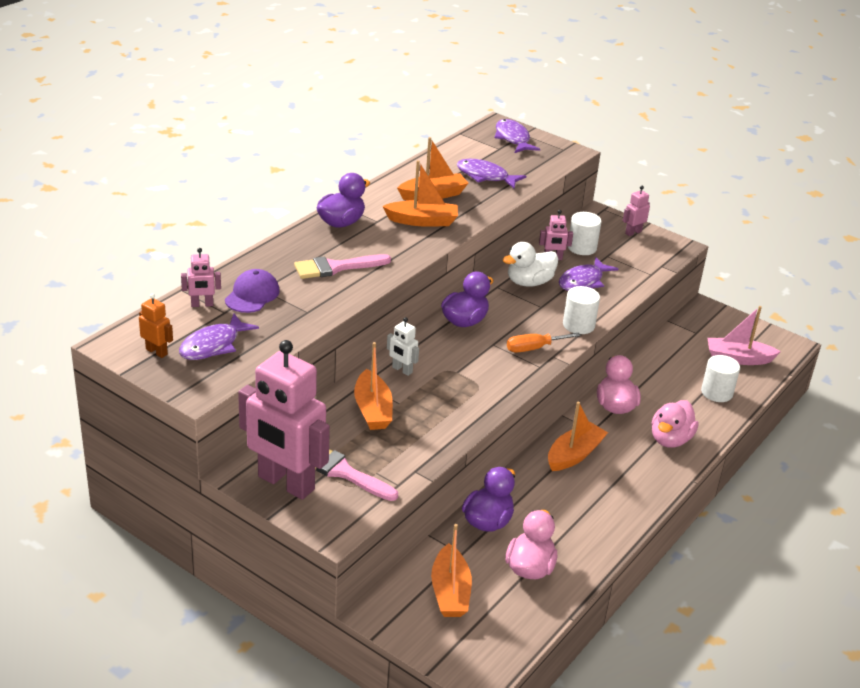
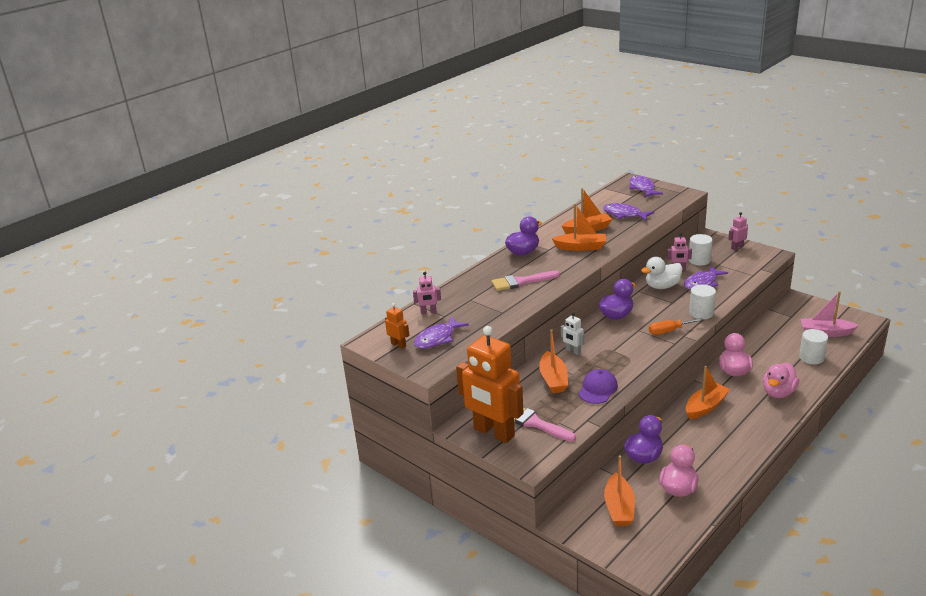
camera: 10 degrees right, 5 degrees down
(252, 295) = (463, 304): purple cap -> purple cap (598, 389)
(285, 483) = (493, 432): pink robot -> orange robot

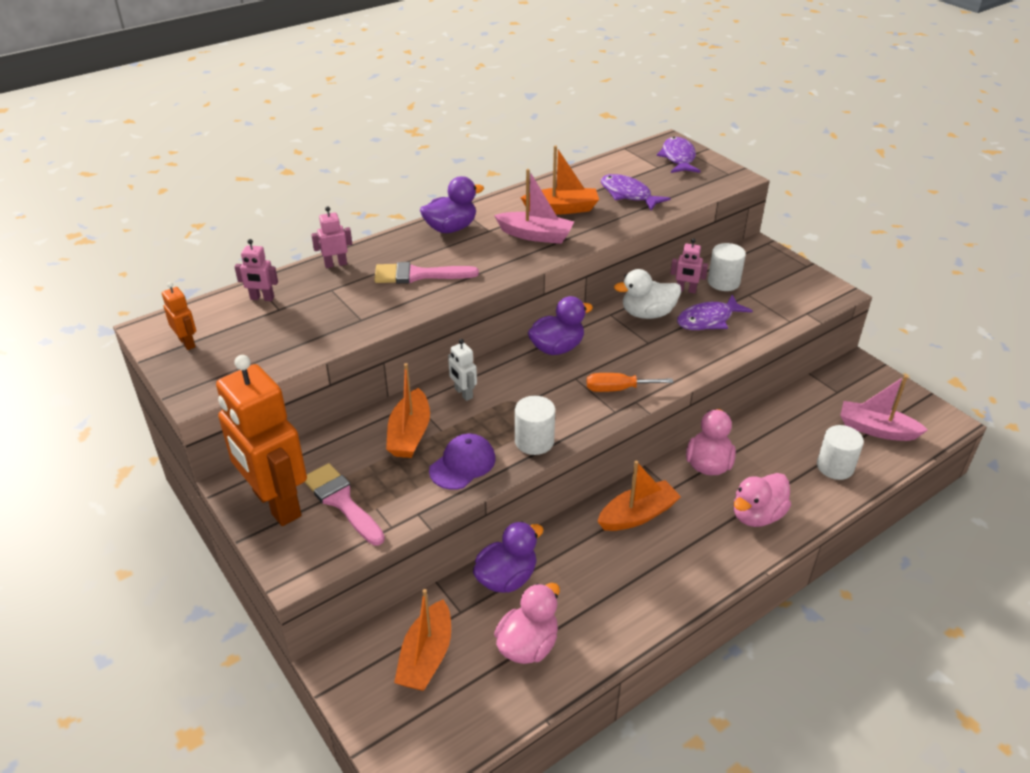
camera: 10 degrees right, 10 degrees up
(437, 338) = (245, 343): purple fish -> none
(581, 247) = (535, 235): orange boat -> pink boat
(701, 313) = (680, 369): white cylinder -> white cylinder (534, 441)
(737, 247) = (789, 272): pink robot -> pink robot (335, 264)

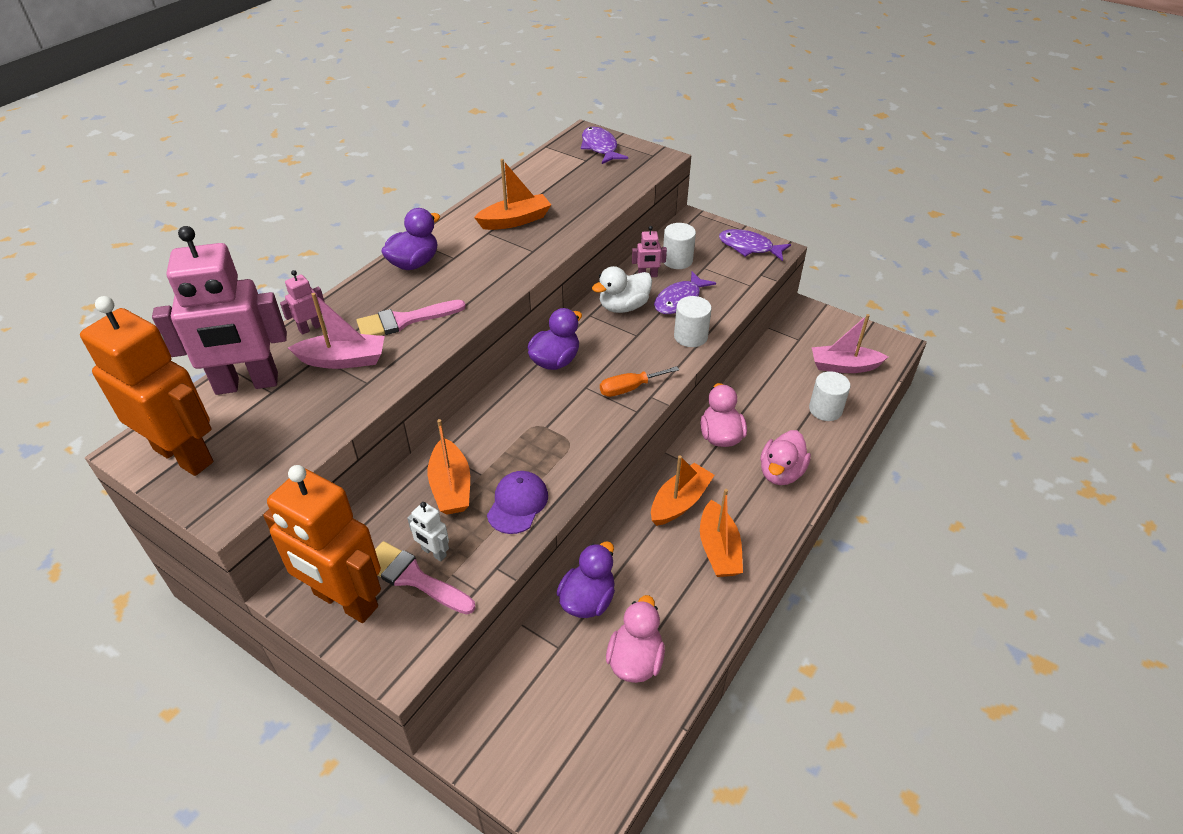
camera: 20 degrees left, 5 degrees up
(187, 343) = (184, 455): orange robot -> orange robot, size x2.43
(262, 298) = (247, 384): pink robot -> pink robot, size x2.43
(426, 657) = (545, 704): orange boat -> orange boat (718, 549)
(463, 393) = (485, 430): white robot -> white robot (434, 552)
(534, 441) = (575, 461): white cylinder -> white cylinder (690, 336)
(535, 235) = (502, 253): pink boat -> pink boat (343, 360)
(628, 194) = (571, 193): purple fish -> purple fish (749, 247)

